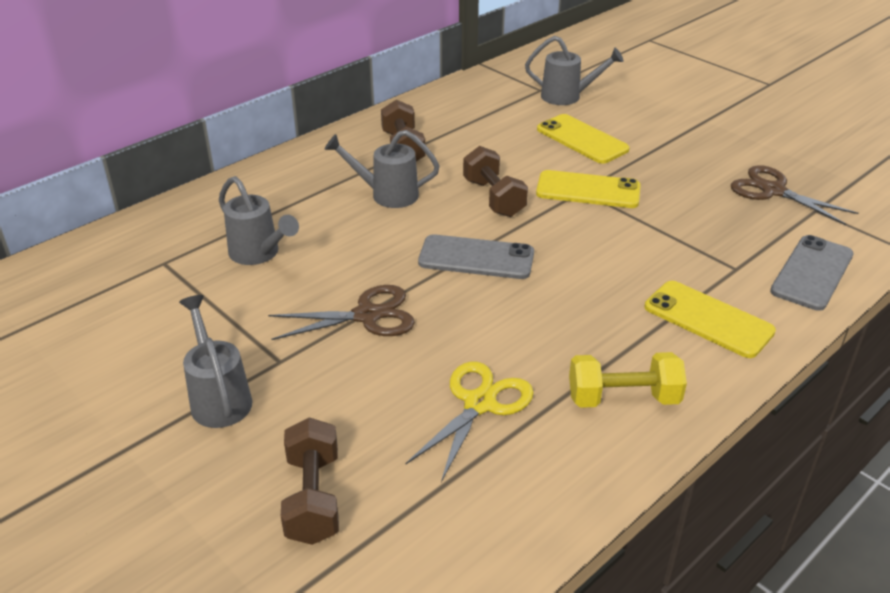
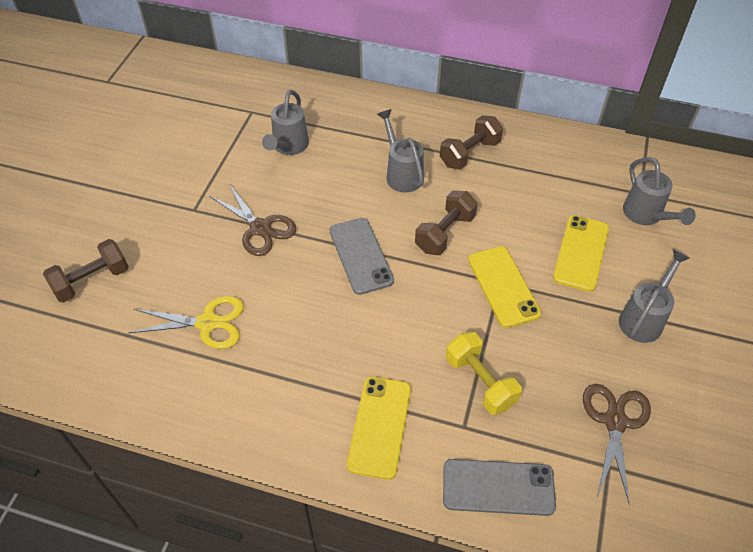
camera: 60 degrees right, 15 degrees up
(219, 398) = (149, 200): grey watering can -> grey watering can (644, 318)
(623, 398) = (255, 401): yellow dumbbell -> yellow dumbbell (480, 382)

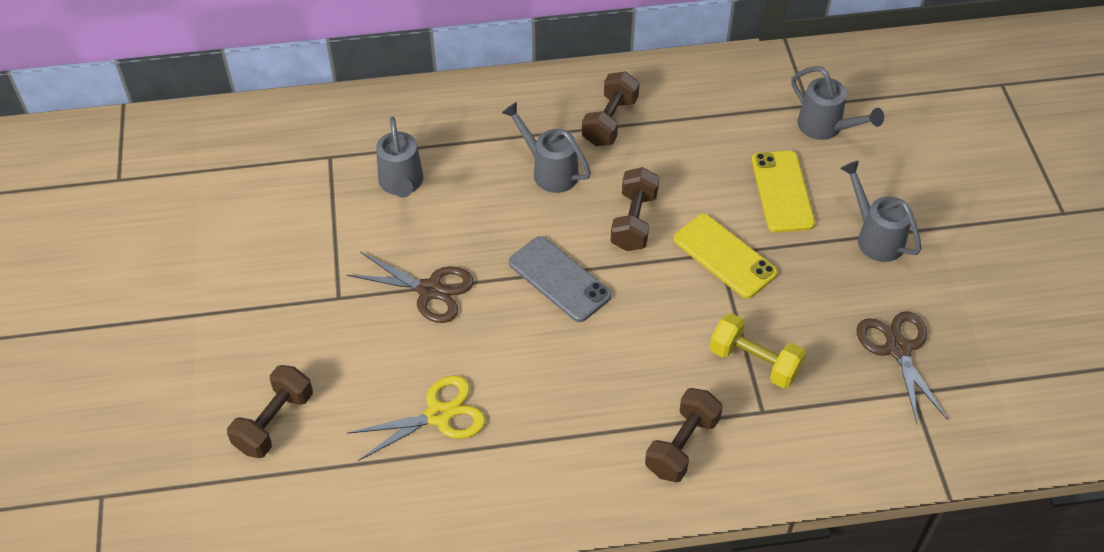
camera: 25 degrees left, 0 degrees up
(379, 426) = (682, 445): yellow phone -> brown dumbbell
(498, 487) = (824, 454): grey phone -> none
(644, 318) = (875, 237): grey watering can -> grey watering can turned 45 degrees counterclockwise

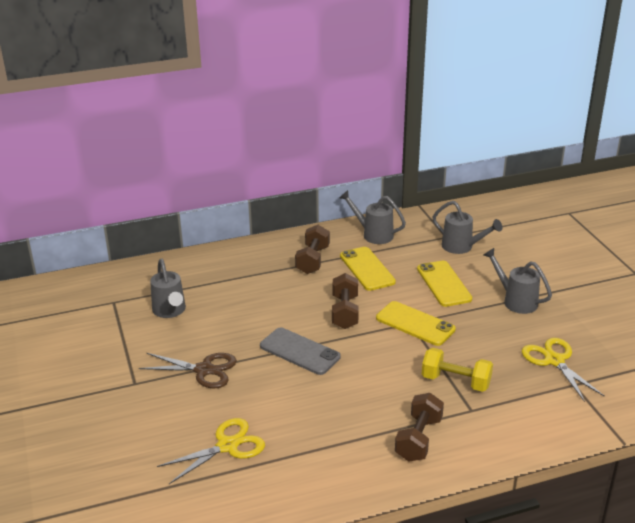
camera: 10 degrees left, 20 degrees down
(274, 422) = (96, 468): brown dumbbell -> none
(549, 171) = (277, 291): grey watering can -> grey watering can (373, 234)
(681, 149) = (367, 269): none -> yellow phone
(898, 349) = (554, 360): brown scissors -> yellow scissors

